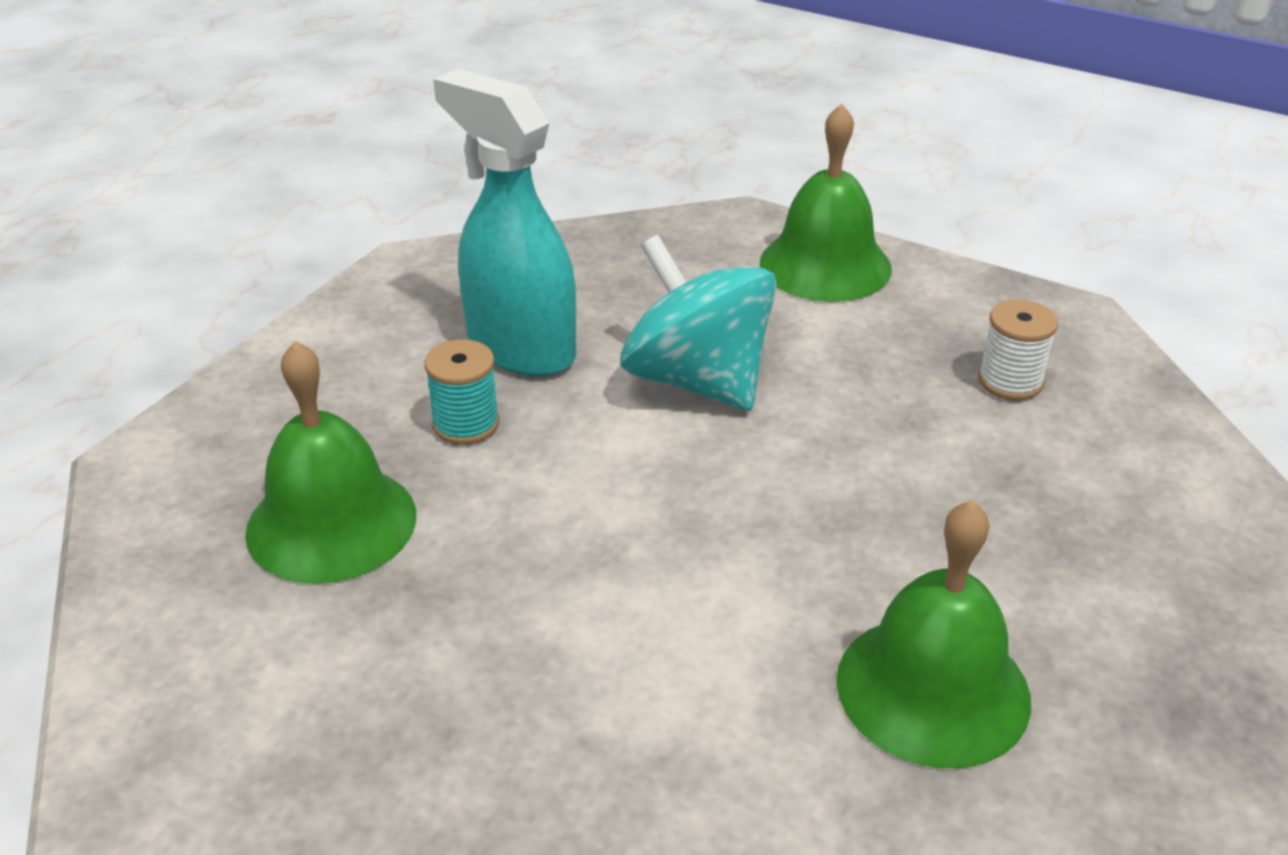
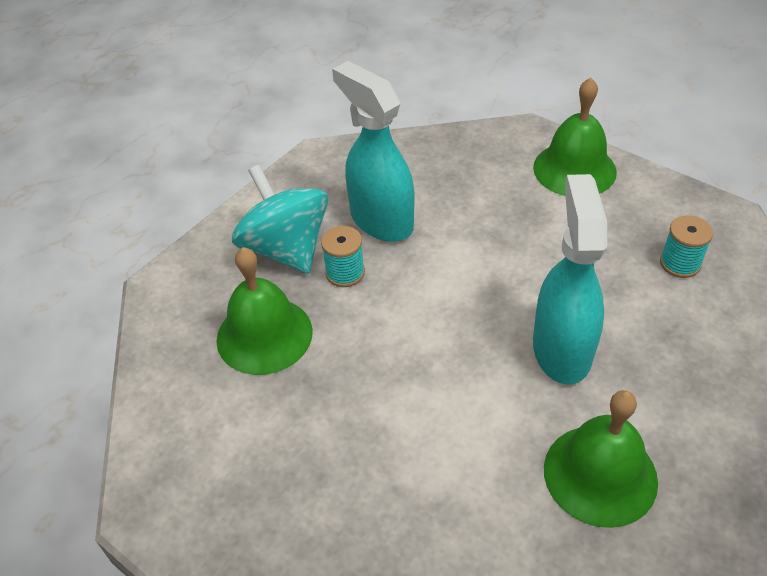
camera: 10 degrees right, 10 degrees up
(697, 380) = (485, 250): turquoise spinning top -> turquoise spinning top (286, 249)
(841, 511) = (561, 349): none -> turquoise spray bottle
(1010, 381) = (680, 263): white spool -> turquoise spool

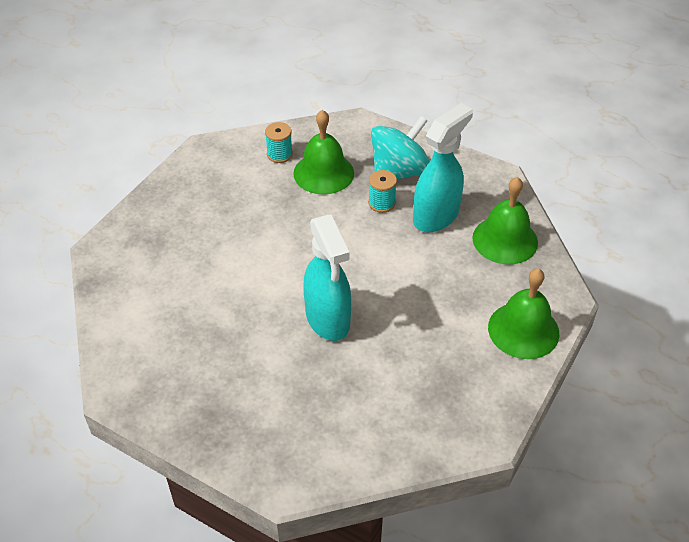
camera: 80 degrees right, 0 degrees up
(561, 349) = (328, 319): turquoise spray bottle -> turquoise spray bottle turned 75 degrees clockwise
(600, 474) = (230, 337): green bell -> green bell (505, 240)
(680, 263) = (423, 395): turquoise spool -> turquoise spool (279, 154)

